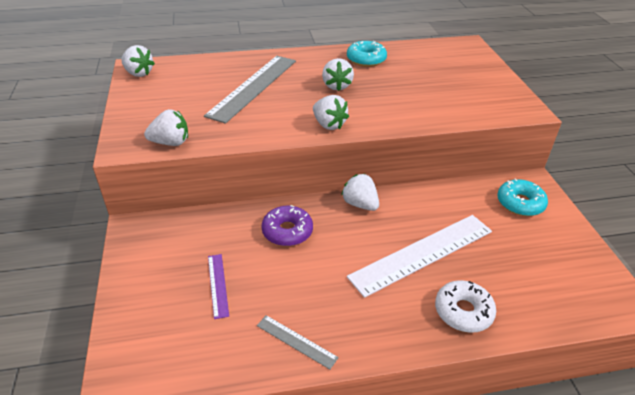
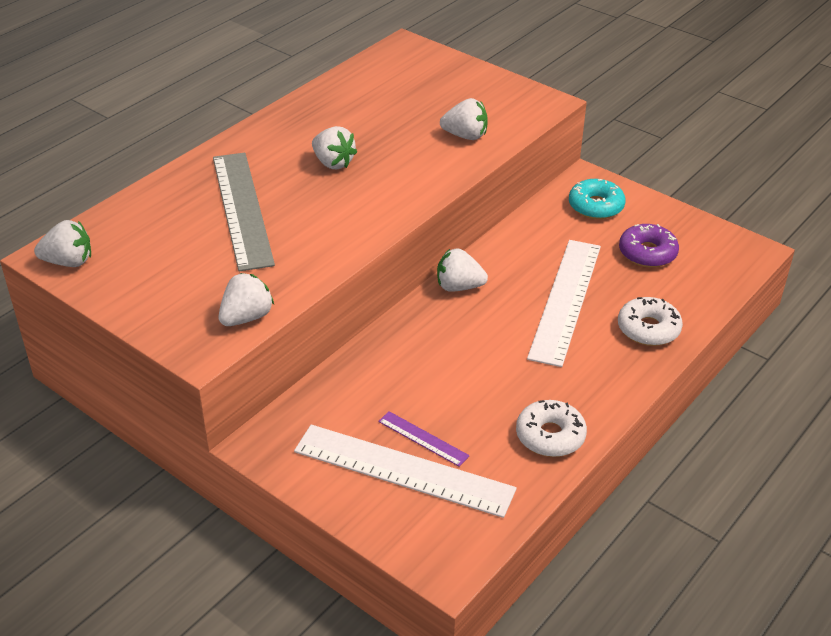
camera: 40 degrees left, 0 degrees up
(181, 297) = (403, 470): none -> white ruler
(287, 231) = (423, 353): purple donut -> purple donut (647, 253)
(296, 341) = (550, 436): grey ruler -> white donut
(328, 125) = (384, 211): white strawberry -> white strawberry (465, 136)
(366, 59) = (322, 115): turquoise donut -> none

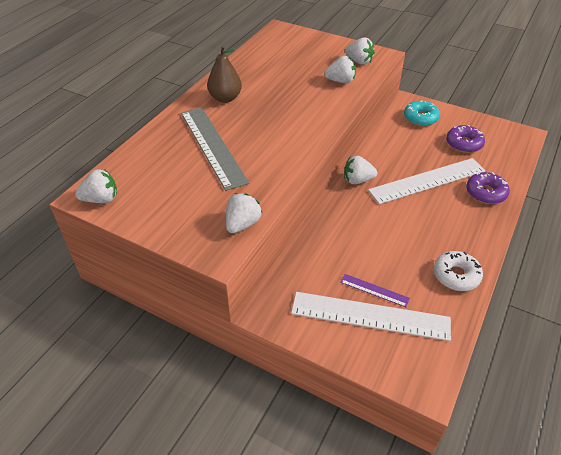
camera: 10 degrees left, 5 degrees up
(284, 143) = (225, 98): none -> brown pear
(333, 163) = (262, 108): white strawberry -> white strawberry (359, 61)
(565, 300) = (427, 181): white ruler -> white ruler turned 60 degrees clockwise
(648, 329) = (485, 193): white donut -> purple donut

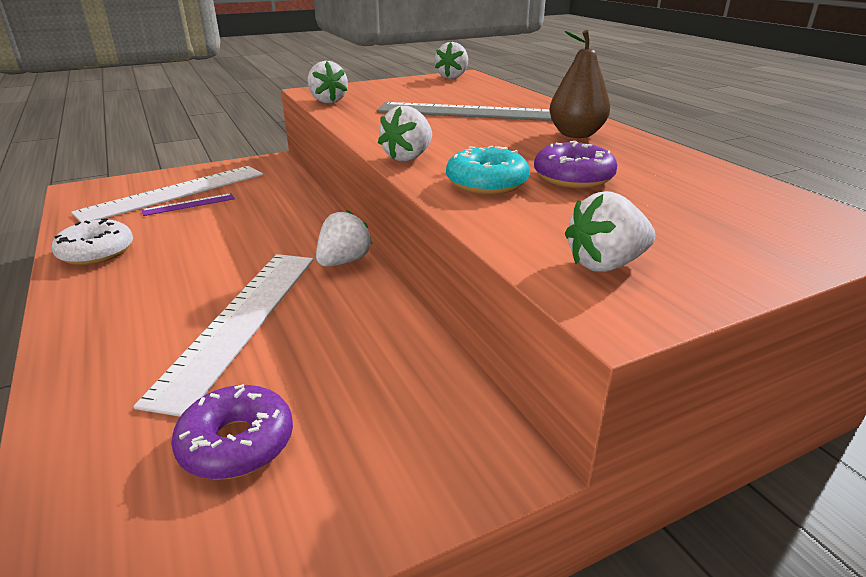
camera: 125 degrees right, 15 degrees down
(340, 81) = (534, 216): white strawberry -> white strawberry (408, 157)
(420, 118) = (409, 435): turquoise donut -> turquoise donut (486, 183)
(485, 193) = (107, 367): purple donut -> purple donut (573, 177)

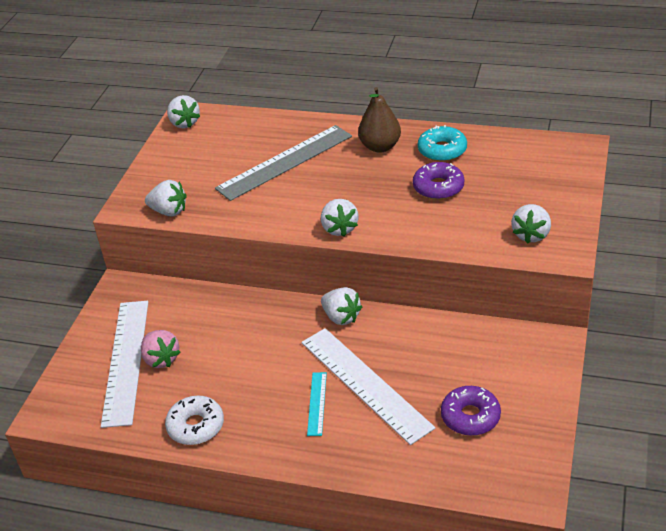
camera: 45 degrees left, 10 degrees up
(179, 303) = (317, 403): none -> turquoise ruler
(189, 204) = (161, 359): purple ruler -> pink strawberry
(344, 261) = (341, 317): white strawberry -> white strawberry turned 150 degrees clockwise
(486, 183) = (411, 220): turquoise donut -> turquoise donut (442, 150)

